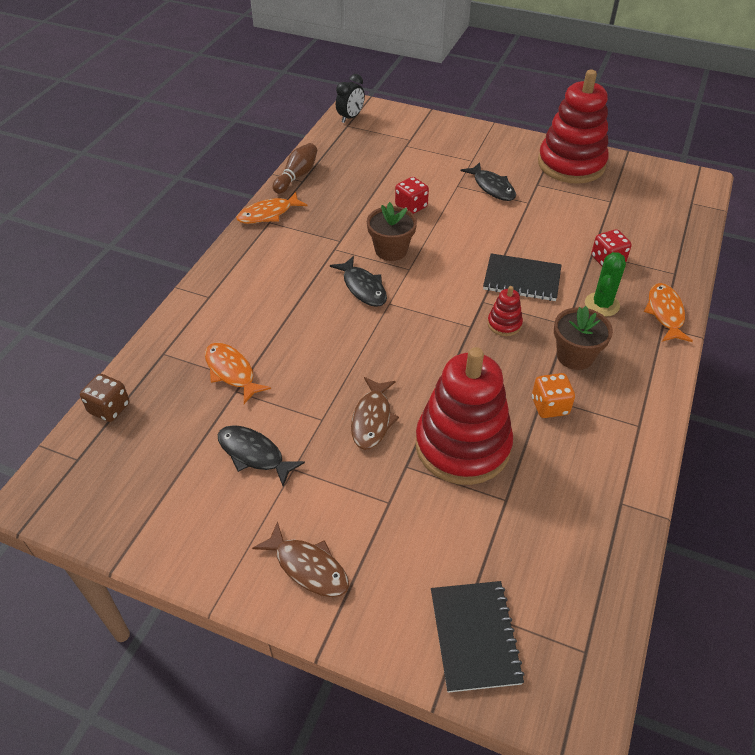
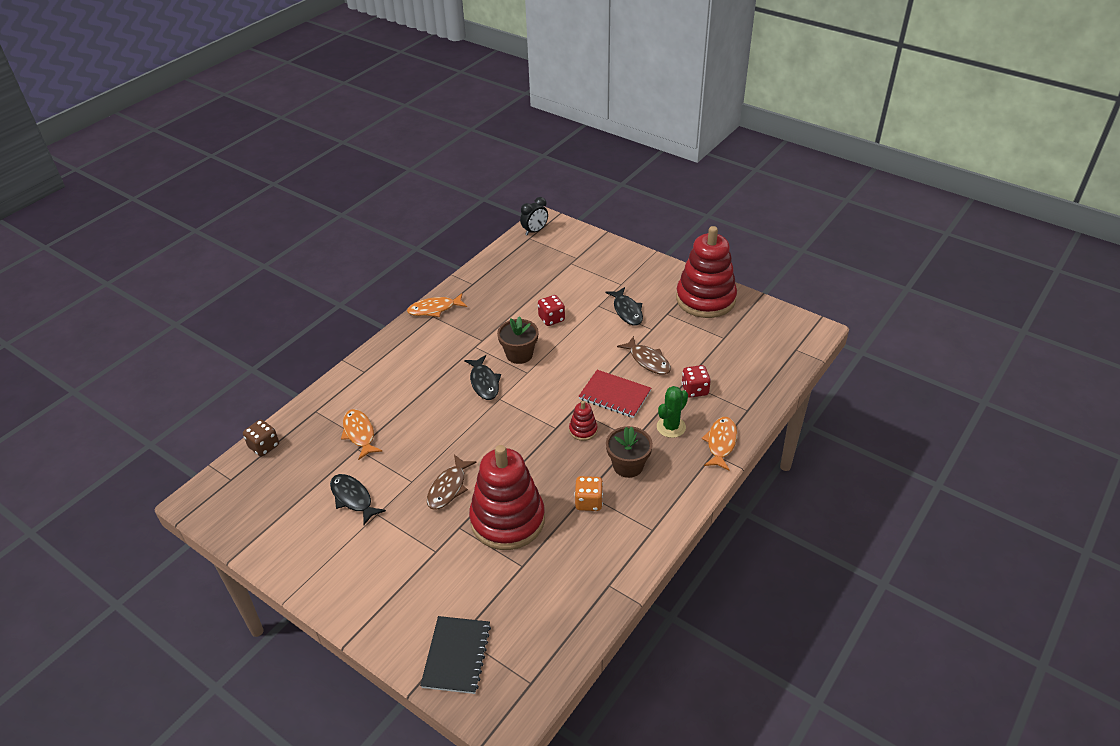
camera: 15 degrees right, 5 degrees down
(297, 176) = (470, 279): brown bowling pin -> none
(308, 567) = (360, 585): brown fish -> brown fish (648, 360)
(522, 279) = (614, 395): black notebook -> red notebook

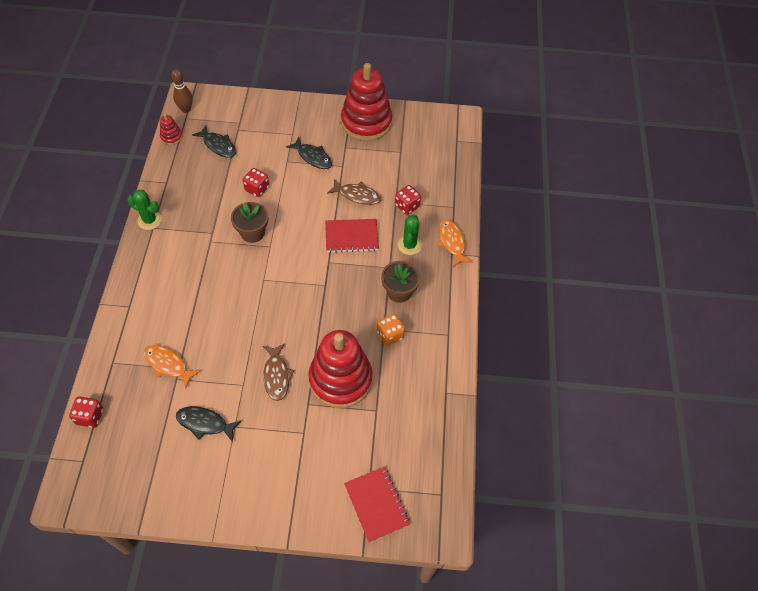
camera: 35 degrees left, 15 degrees up
(264, 446) = (90, 416): brown dice -> red dice
(434, 309) = (149, 220): orange fish -> green cactus
(456, 656) = (376, 504): black notebook -> red notebook
(484, 382) = (241, 271): black fish -> black fish (218, 145)
(535, 231) = (186, 109): black clock -> brown bowling pin
(583, 430) = (347, 277): red stacking toy -> red stacking toy (171, 137)

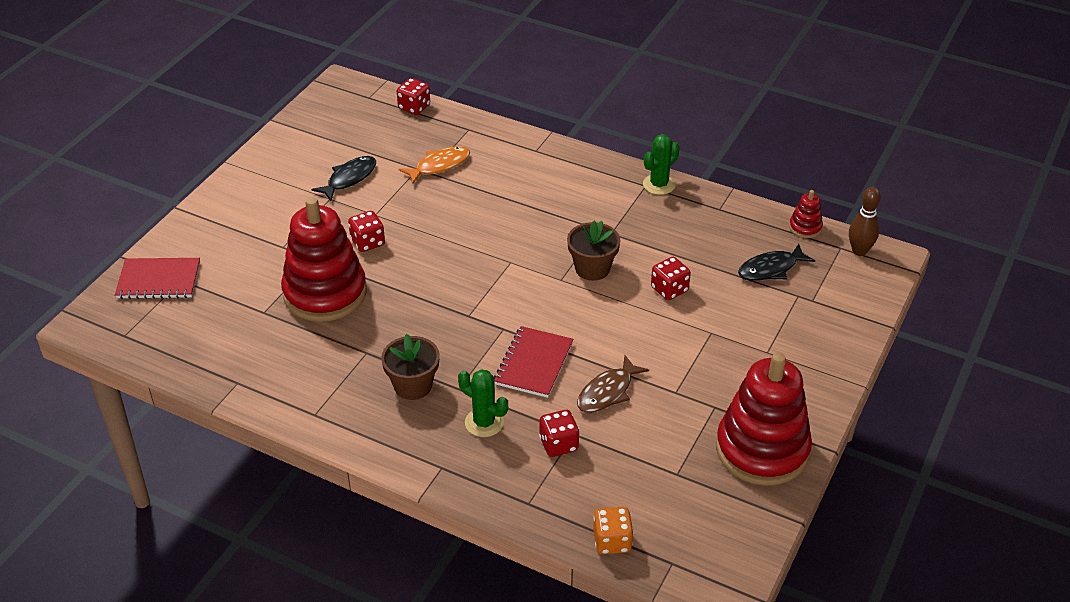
camera: 115 degrees right, 15 degrees down
(276, 375) = (368, 242): brown fish -> red dice
(313, 157) = (707, 363): black fish -> none
(390, 335) = (353, 355): orange dice -> orange dice (612, 541)
(452, 242) = (461, 475): orange fish -> none

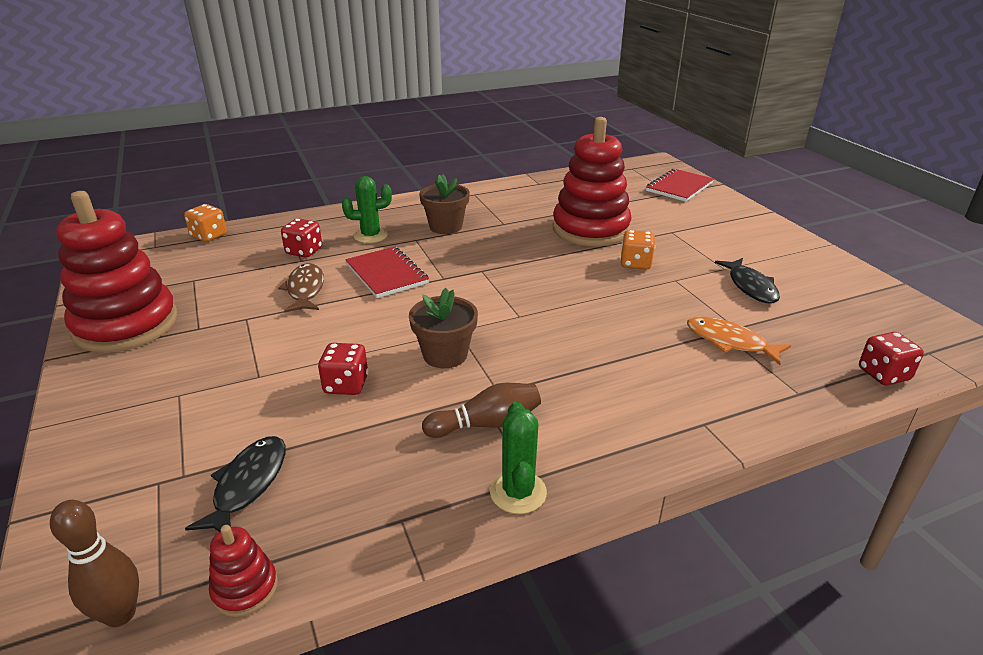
camera: 130 degrees right, 10 degrees down
(368, 242) = (635, 263): red dice -> orange dice
(439, 165) = (730, 342): orange fish -> orange fish turned 120 degrees clockwise
(629, 218) = (486, 424): none -> brown bowling pin

